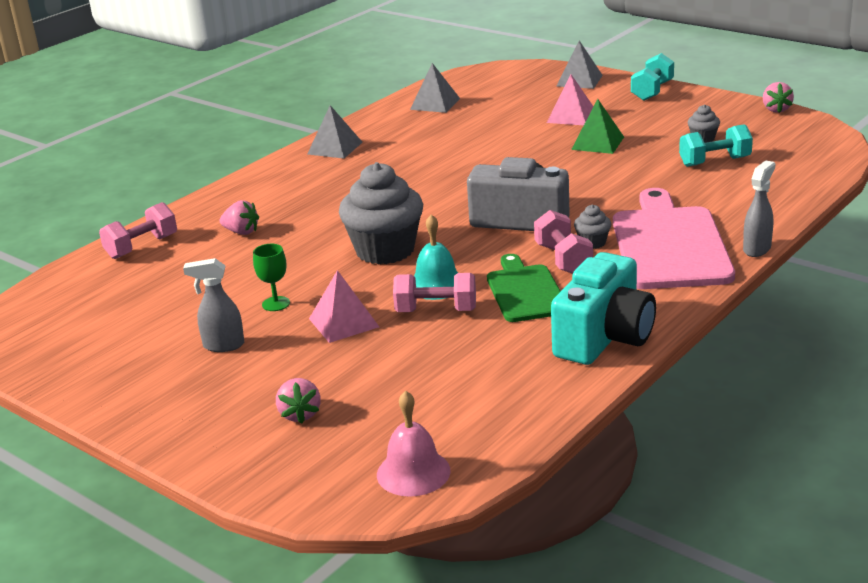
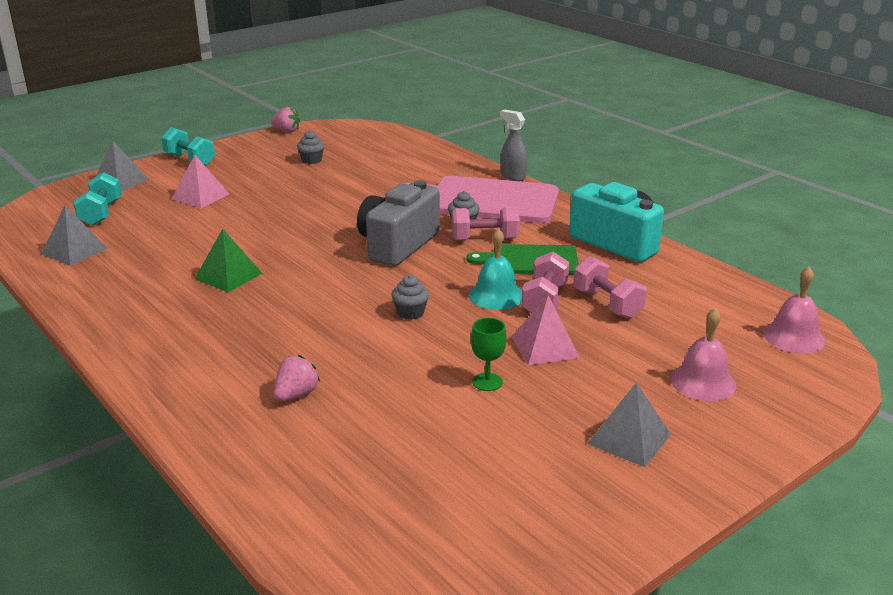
camera: 80 degrees left, 0 degrees up
(142, 247) = (275, 475): pink dumbbell -> pink dumbbell (607, 304)
(223, 345) = (562, 419): grey spray bottle -> none
(300, 414) = (703, 382): pink strawberry -> pink bell
(335, 148) = (122, 318): grey pyramid -> grey pyramid (629, 439)
(385, 250) = (410, 313): grey cupcake -> grey cupcake, size x0.44
(598, 143) = (274, 195): green pyramid -> green pyramid (228, 276)
(714, 161) = (358, 164): turquoise dumbbell -> turquoise dumbbell (101, 213)

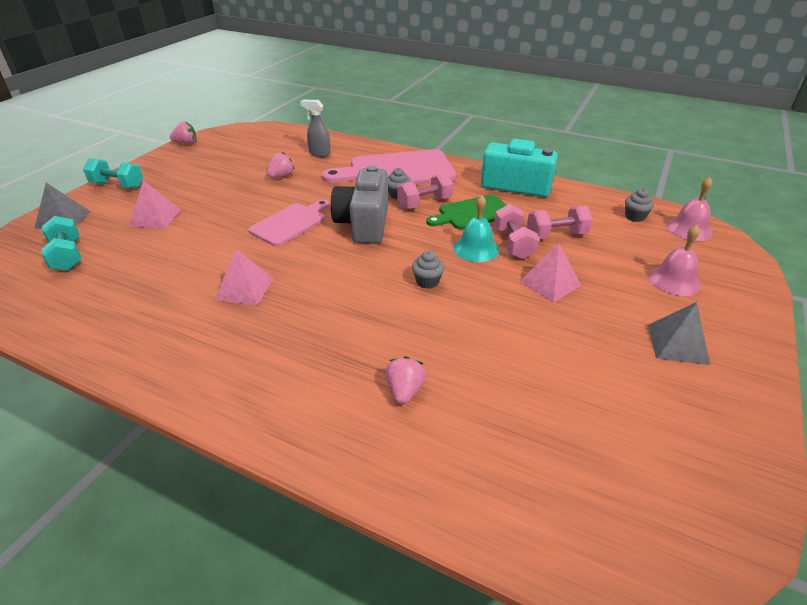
camera: 25 degrees left, 10 degrees up
(74, 251) = (68, 302): grey pyramid -> none
(228, 276) = (245, 288): green pyramid -> pink pyramid
(311, 160) = (229, 165): grey cupcake -> grey cupcake (635, 217)
(323, 228) = (290, 223): none -> pink cutting board
(354, 182) = (281, 176): none -> pink strawberry
(487, 382) = (539, 327): green goblet -> none
(512, 176) = (398, 148): grey spray bottle -> grey spray bottle (319, 153)
(607, 304) = (556, 235): pink dumbbell -> pink dumbbell turned 45 degrees counterclockwise

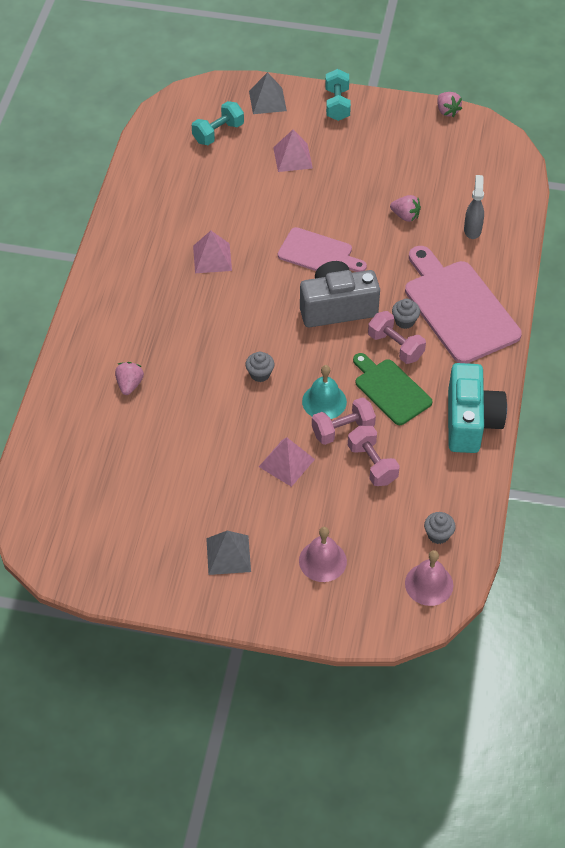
camera: 75 degrees right, 15 degrees up
(404, 391) = (129, 384): pink strawberry -> pink strawberry turned 75 degrees counterclockwise

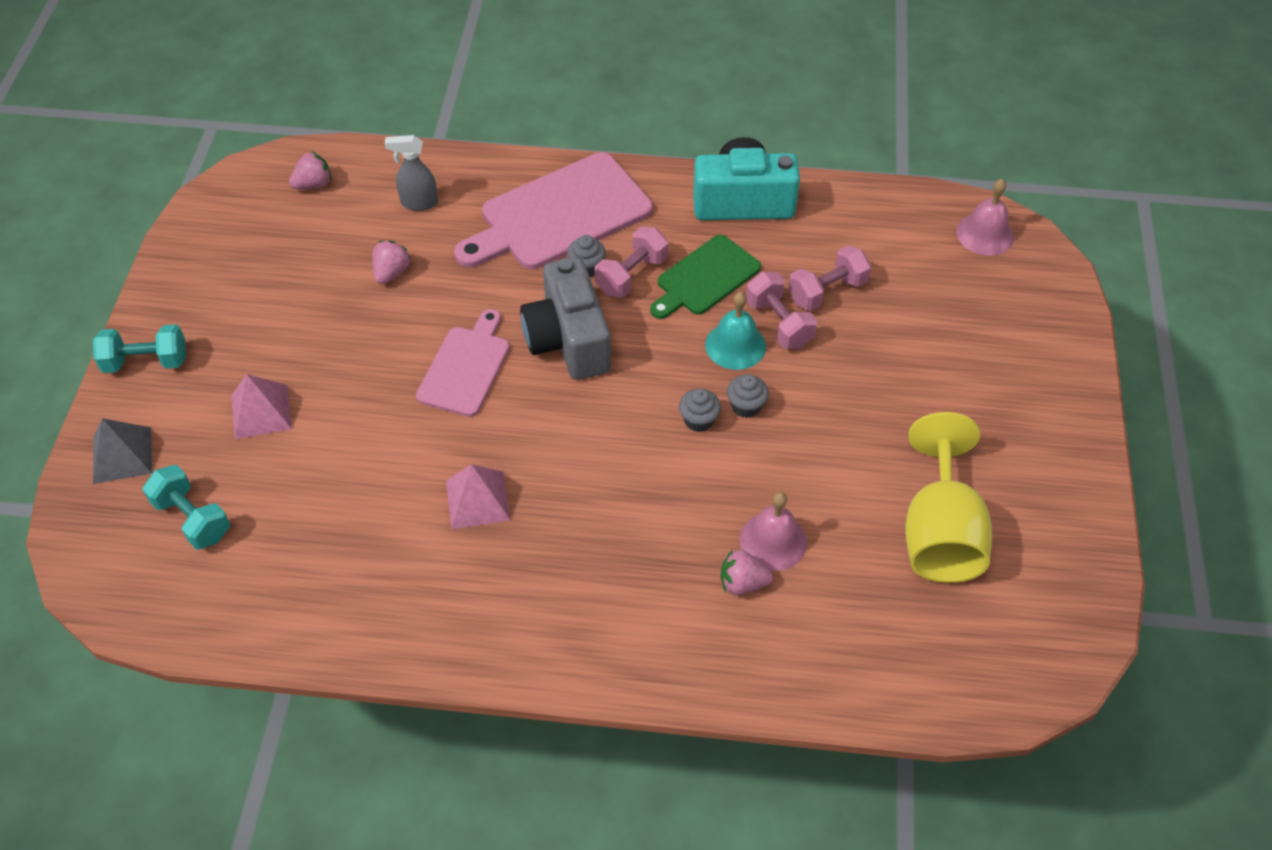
camera: 95 degrees left, 0 degrees up
(148, 498) = (940, 533): none -> yellow goblet
(228, 555) = (1003, 431): grey pyramid -> none
(286, 463) = (844, 379): pink pyramid -> none
(322, 561) = (983, 333): pink bell -> pink bell (773, 541)
(438, 535) = (915, 227): grey cupcake -> grey cupcake (746, 406)
(447, 111) = (180, 232): pink strawberry -> pink strawberry (313, 184)

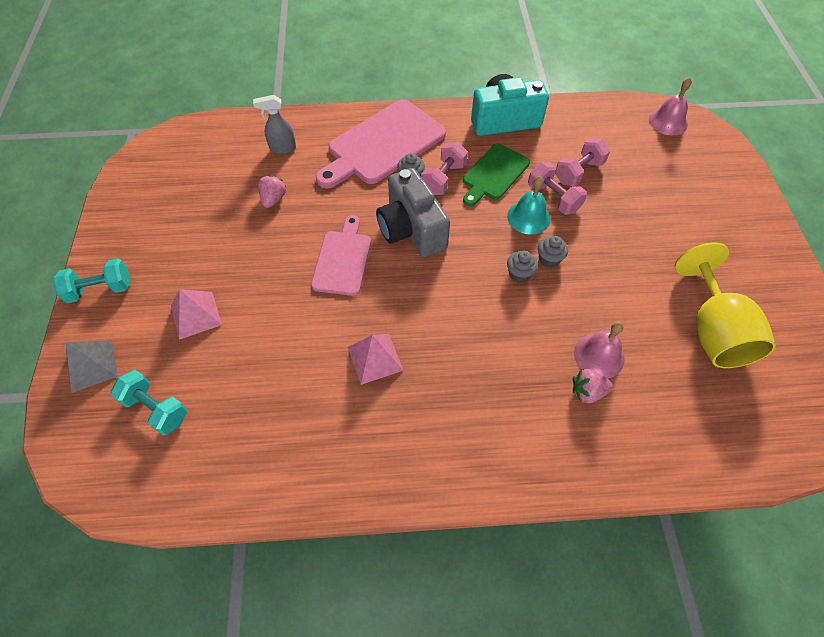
camera: 10 degrees left, 5 degrees up
(313, 184) = (204, 145): pink strawberry -> none

